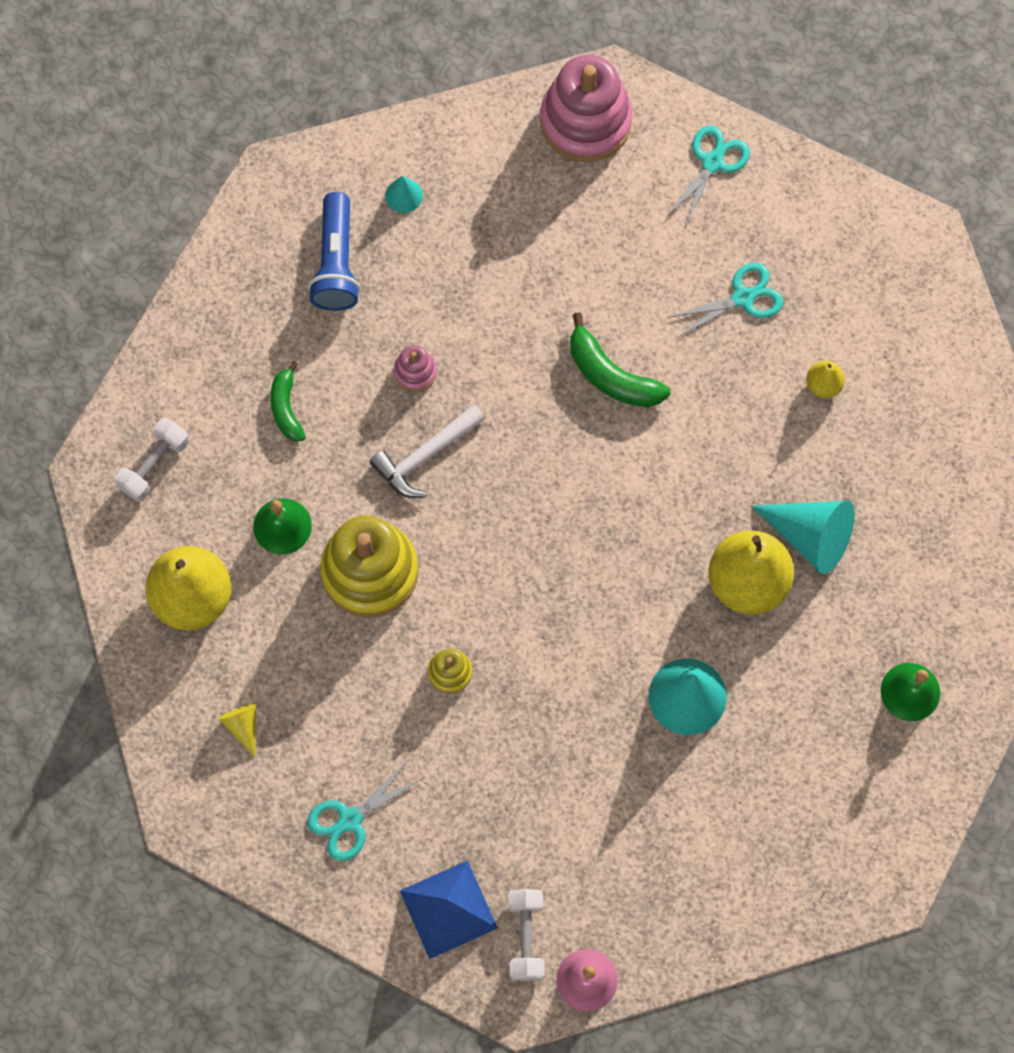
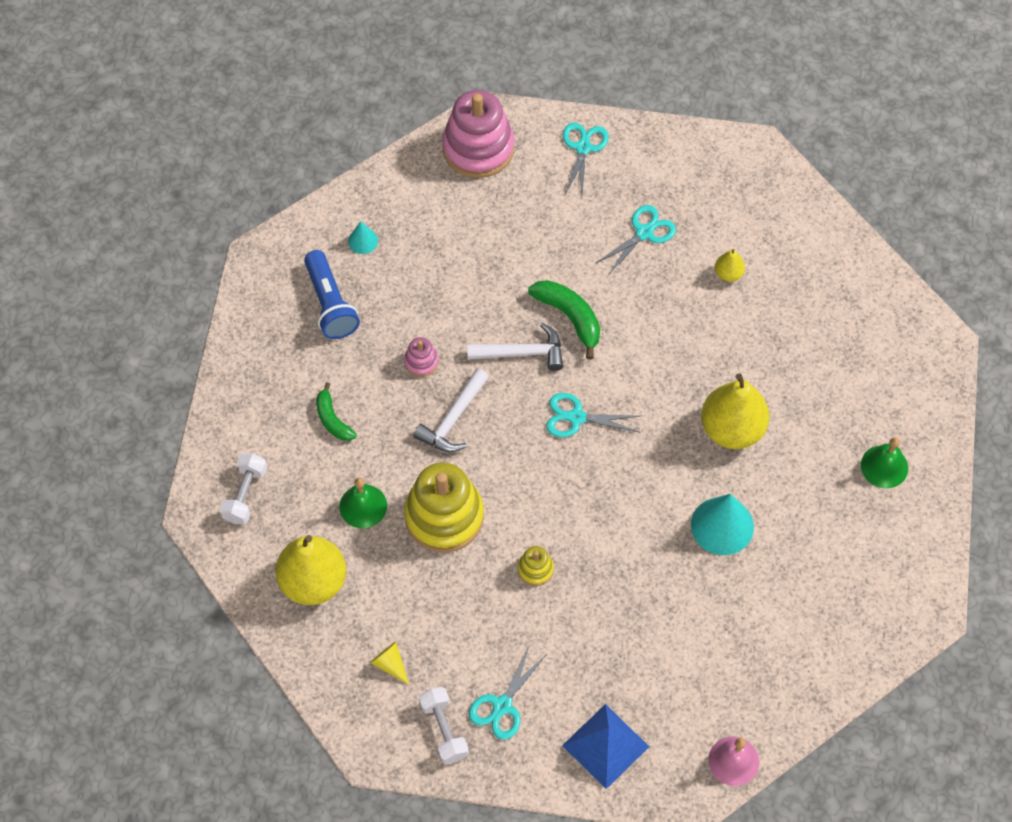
camera: 20 degrees left, 10 degrees down
(526, 937) = (673, 745): white dumbbell -> white dumbbell (443, 730)
(537, 401) = (522, 353): none -> white hammer
(569, 503) = (576, 417): none -> turquoise scissors
(611, 375) = (570, 317): green banana -> green banana turned 150 degrees counterclockwise
(810, 536) = (764, 382): turquoise cone -> none

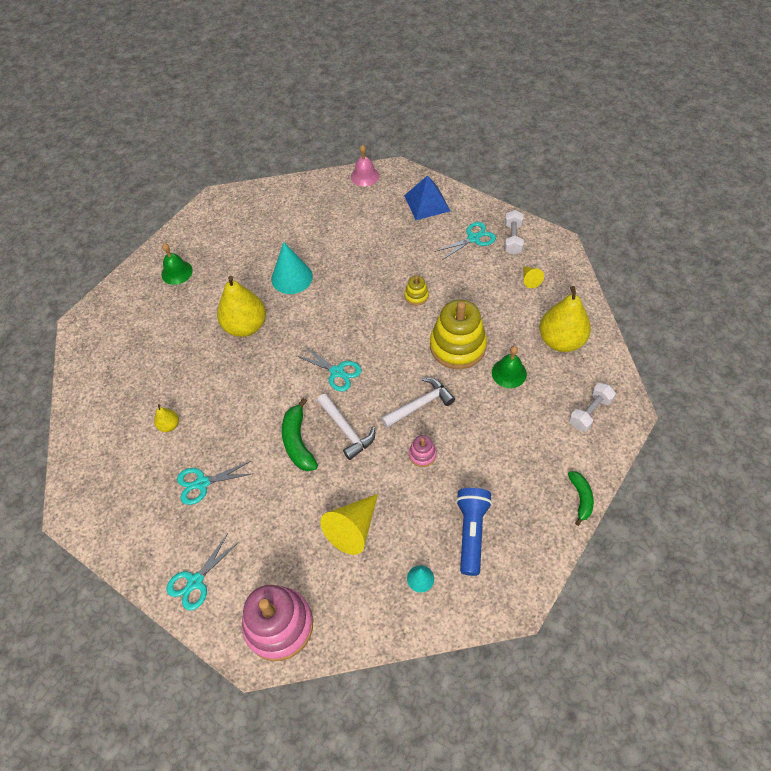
camera: 150 degrees left, 5 degrees down
(332, 419) = (506, 439): green banana -> green banana (581, 498)
(456, 256) = (353, 529): none -> yellow cone
(522, 353) = (346, 430): white hammer -> white hammer turned 150 degrees counterclockwise

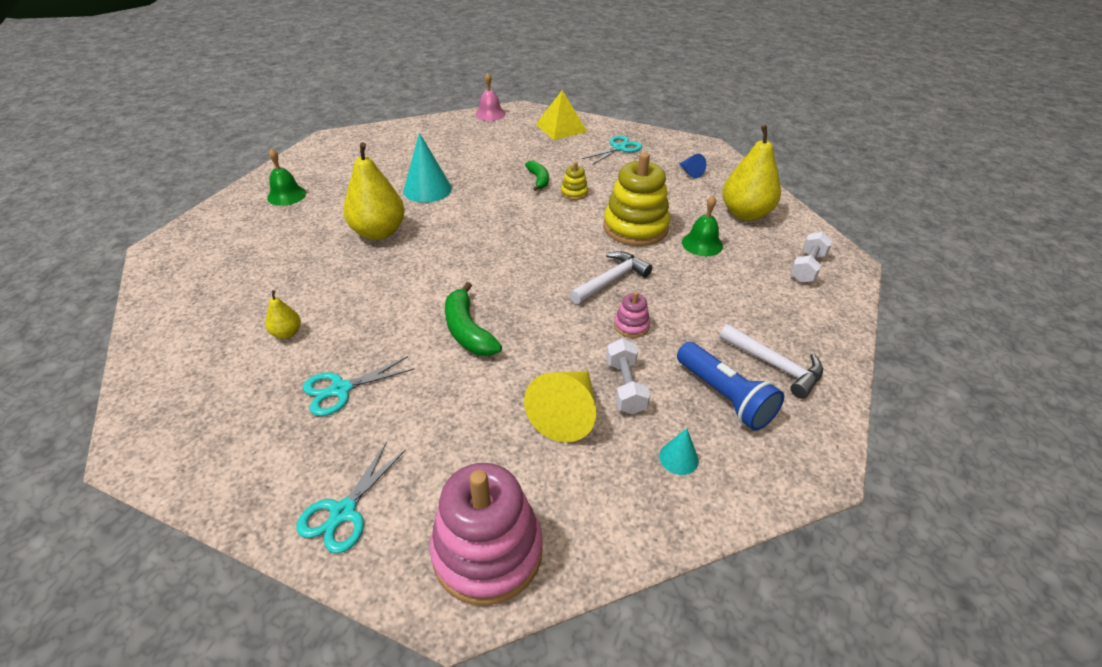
camera: 15 degrees left, 15 degrees down
(337, 372) = (501, 261): turquoise scissors -> none
(346, 430) = (528, 313): white hammer -> white hammer (775, 365)
(427, 203) = (561, 128): blue pyramid -> yellow pyramid
(471, 532) = (724, 396): blue flashlight -> blue flashlight turned 150 degrees clockwise
(512, 239) = (659, 146): white dumbbell -> white dumbbell (625, 386)
(530, 280) = (690, 172): yellow cone -> blue cone
(581, 498) = (840, 345): green banana -> green banana (538, 180)

